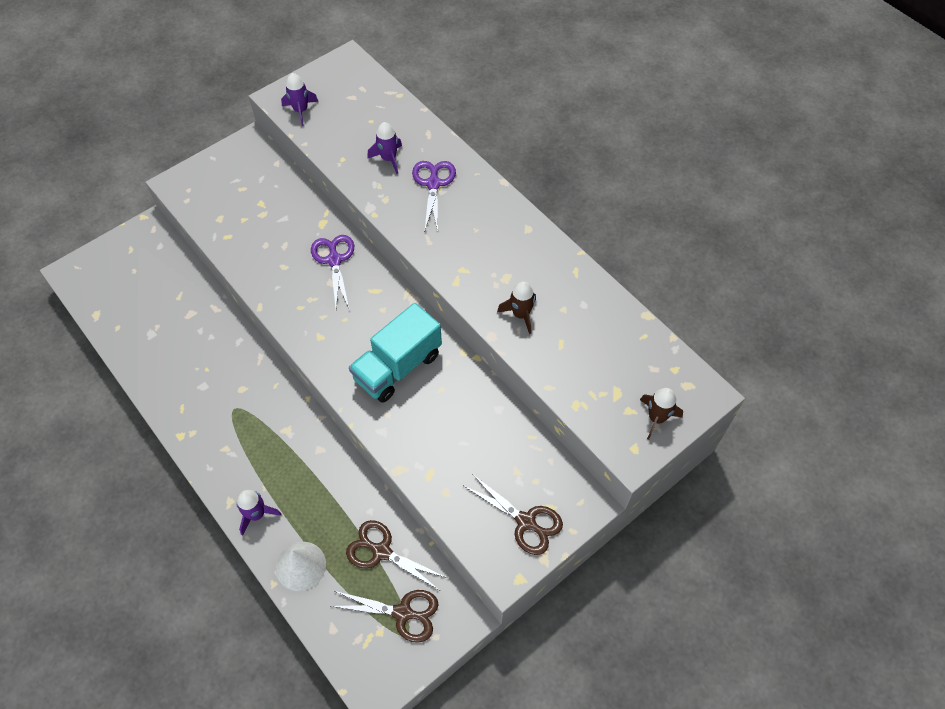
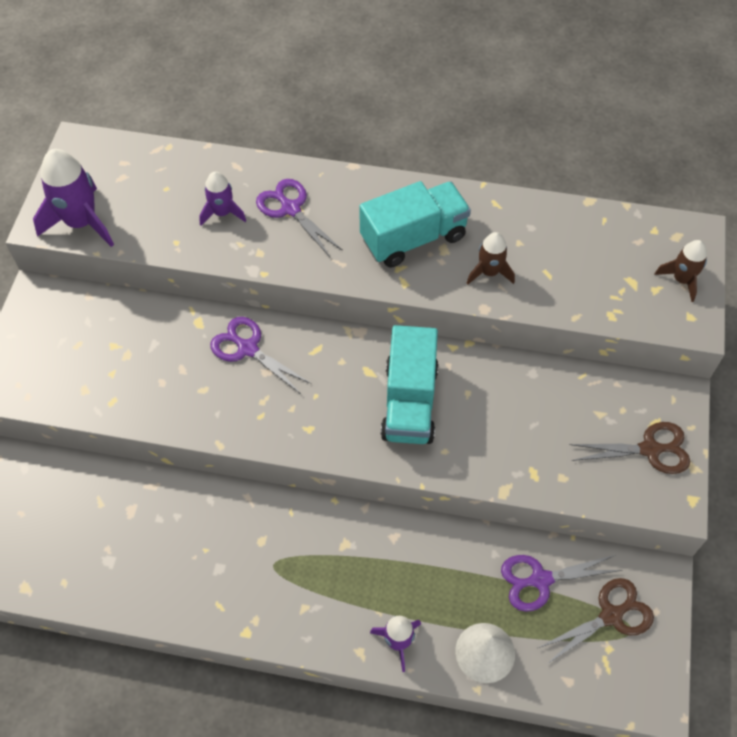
camera: 40 degrees left, 0 degrees up
(301, 110) = (81, 222): purple rocket -> purple rocket, size x1.72
(381, 551) = (540, 580): brown scissors -> purple scissors
(493, 256) = (413, 238): none -> turquoise truck

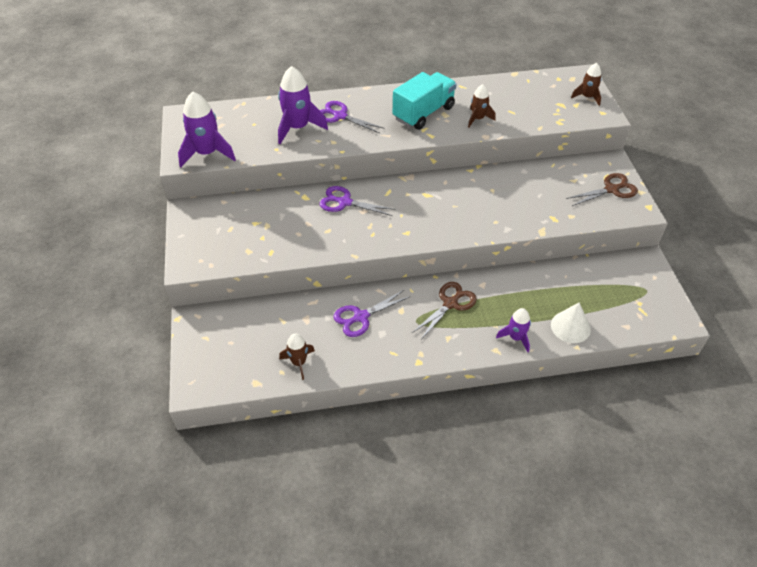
camera: 20 degrees left, 10 degrees down
(91, 576) = (299, 362): none -> brown rocket
(222, 213) = (298, 128): purple rocket -> purple rocket, size x1.72
(409, 402) = (460, 203): turquoise truck -> none
(540, 580) = (581, 281): purple scissors -> purple scissors (361, 317)
(611, 615) = (631, 286): brown scissors -> brown scissors (450, 303)

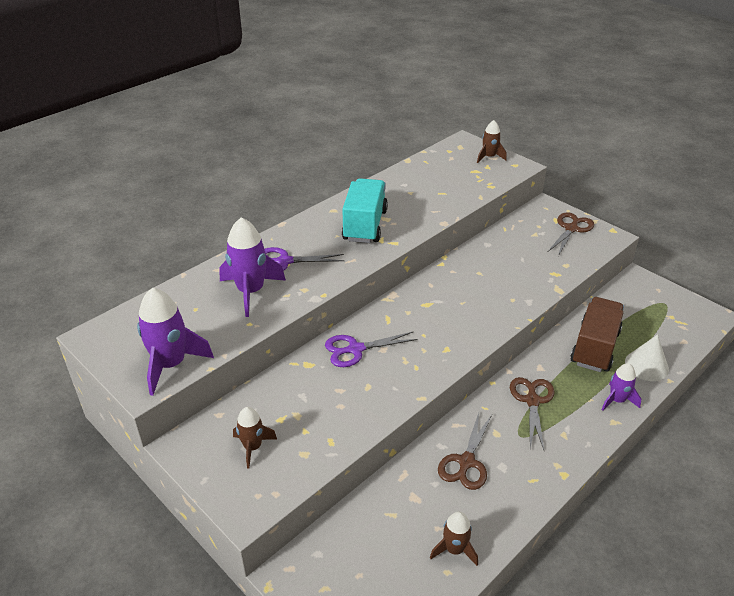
camera: 35 degrees left, 10 degrees down
(361, 317) = (466, 462): purple scissors -> brown scissors
(478, 119) = (420, 210): brown rocket -> brown rocket (253, 447)
(543, 292) = (594, 347): none -> brown truck

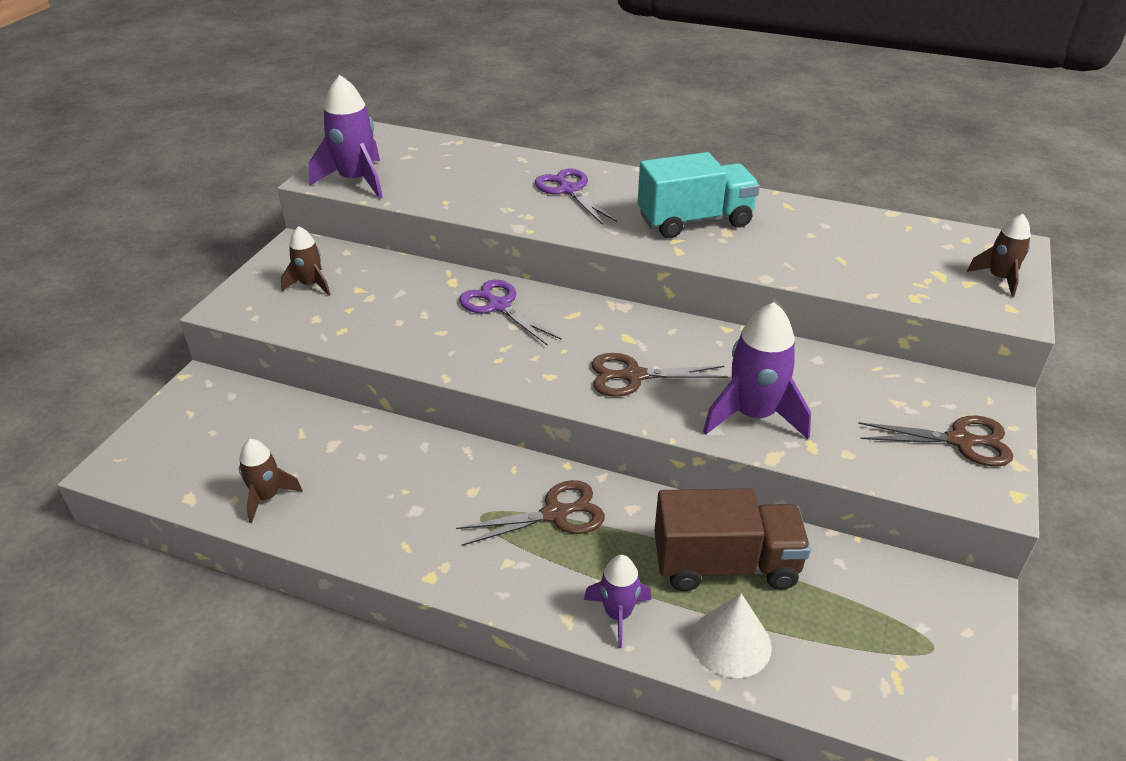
camera: 65 degrees right, 0 degrees up
(251, 291) = (498, 187): purple rocket -> purple rocket (753, 415)
(466, 462) = (407, 474): brown scissors -> brown scissors (633, 376)

